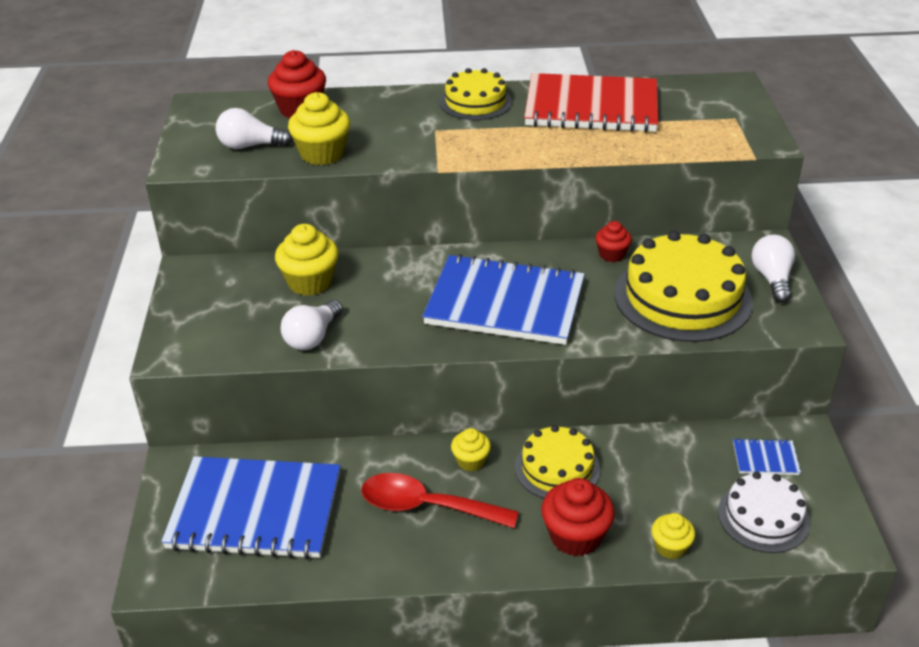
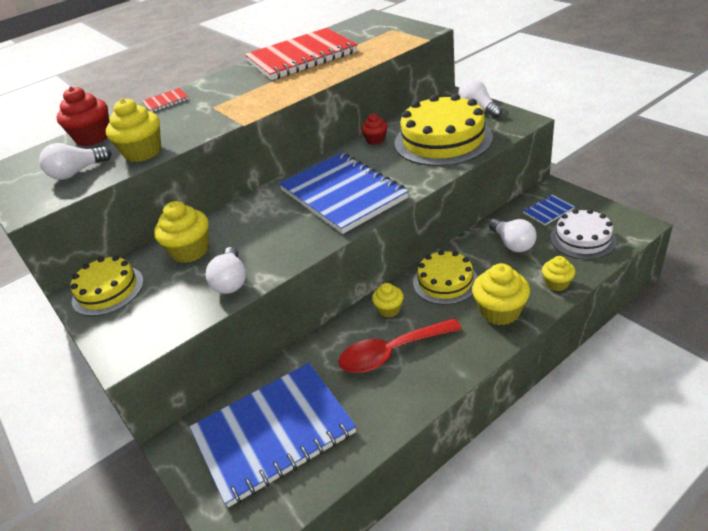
camera: 30 degrees left, 0 degrees up
(402, 97) = (166, 101): none -> red notebook
(475, 102) = (221, 84): yellow cake -> yellow cake (108, 290)
(505, 303) = (342, 194): blue notebook -> blue notebook turned 75 degrees clockwise
(575, 536) = (500, 311): red cupcake -> yellow cupcake
(677, 471) = (512, 244): none -> white light bulb

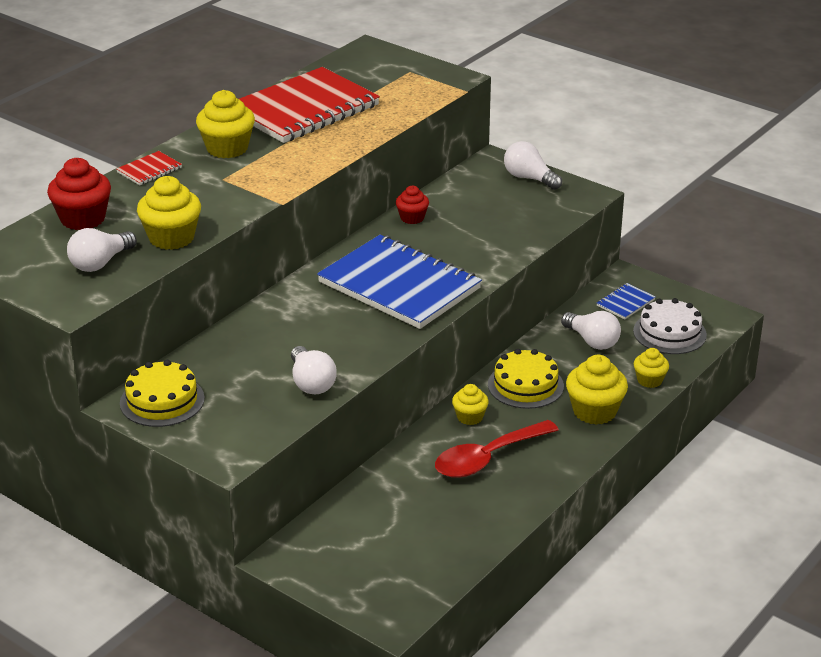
camera: 20 degrees left, 5 degrees down
(190, 251) = (240, 354): yellow cupcake -> yellow cupcake (227, 148)
(273, 433) = (386, 539): blue notebook -> none
(443, 140) = (498, 218): yellow cake -> none

